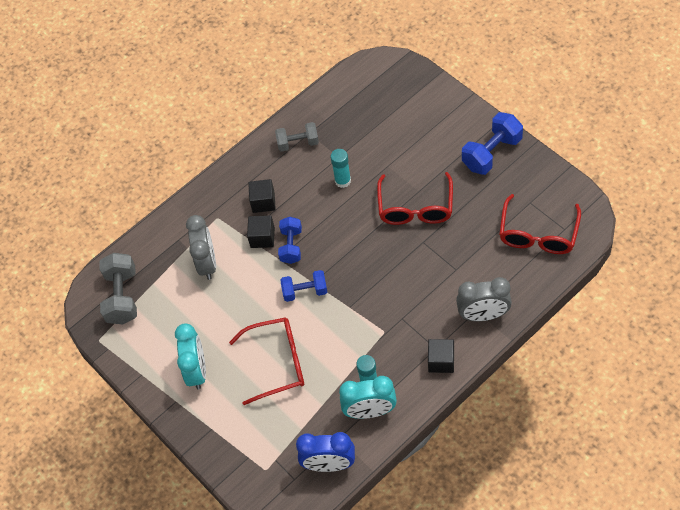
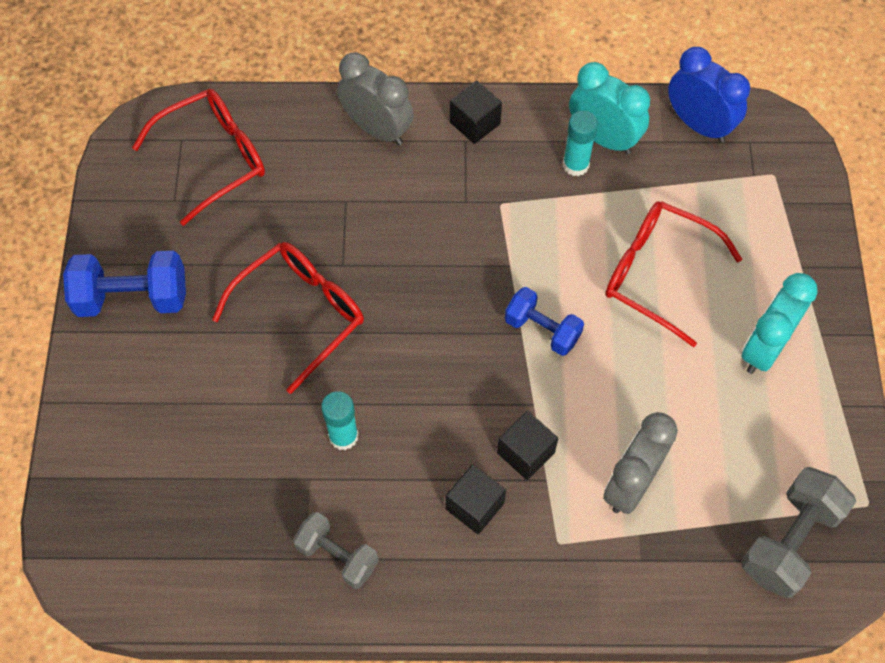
camera: 145 degrees left, 5 degrees up
(291, 246) = (500, 405): blue dumbbell -> none

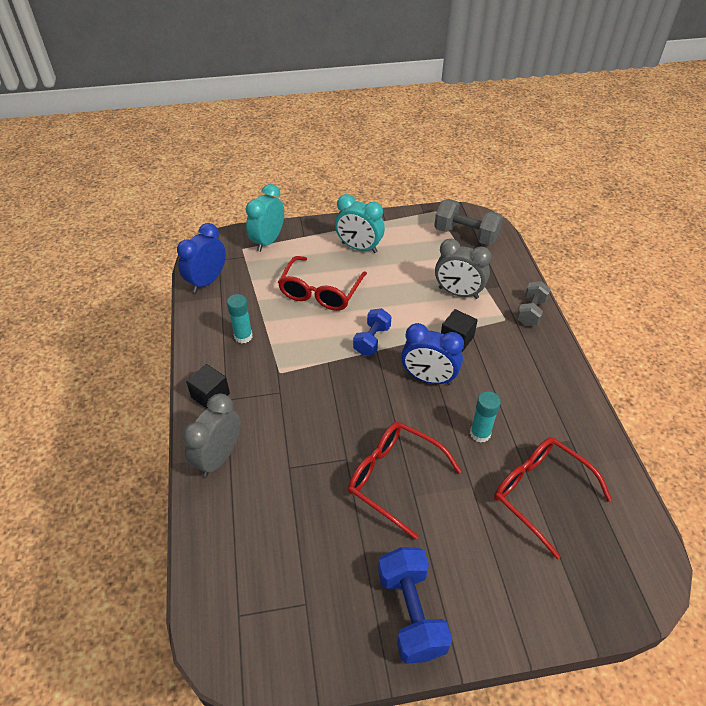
camera: 100 degrees left, 15 degrees down
(214, 158) = (257, 579): red glasses -> red glasses (539, 493)
(337, 556) = (561, 422): grey dumbbell -> grey dumbbell (531, 312)
(454, 392) = (428, 378): none -> blue clock
(474, 506) = (499, 358): black cube -> none
(603, 138) = (220, 324): turquoise clock -> turquoise clock (268, 241)

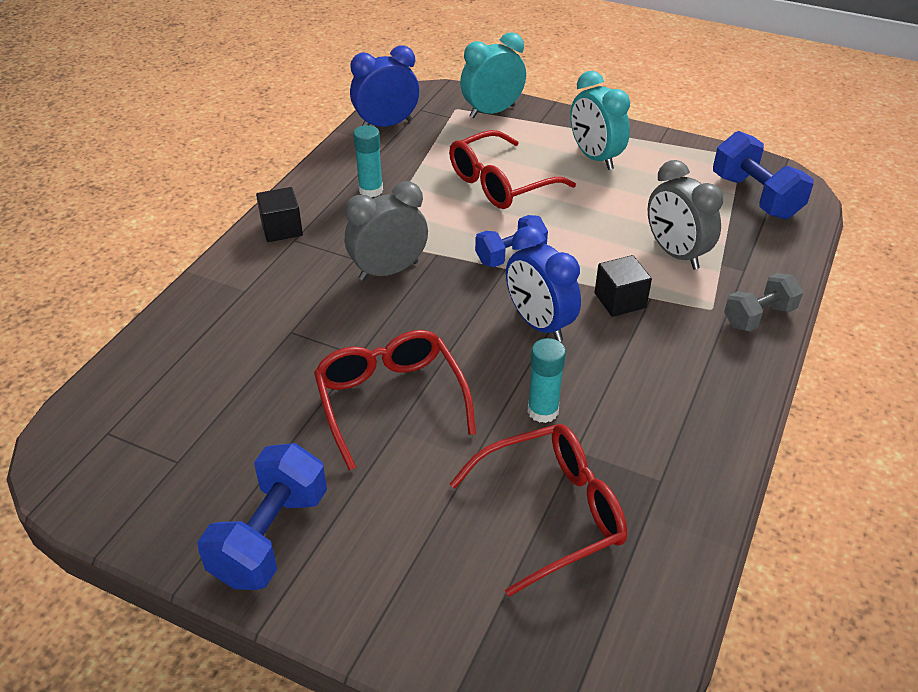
camera: 35 degrees right, 5 degrees down
(219, 457) = (233, 287): grey clock -> grey clock (388, 271)
(466, 235) = (755, 197): grey dumbbell -> blue dumbbell
(539, 493) = (553, 512): red glasses -> red glasses turned 75 degrees clockwise

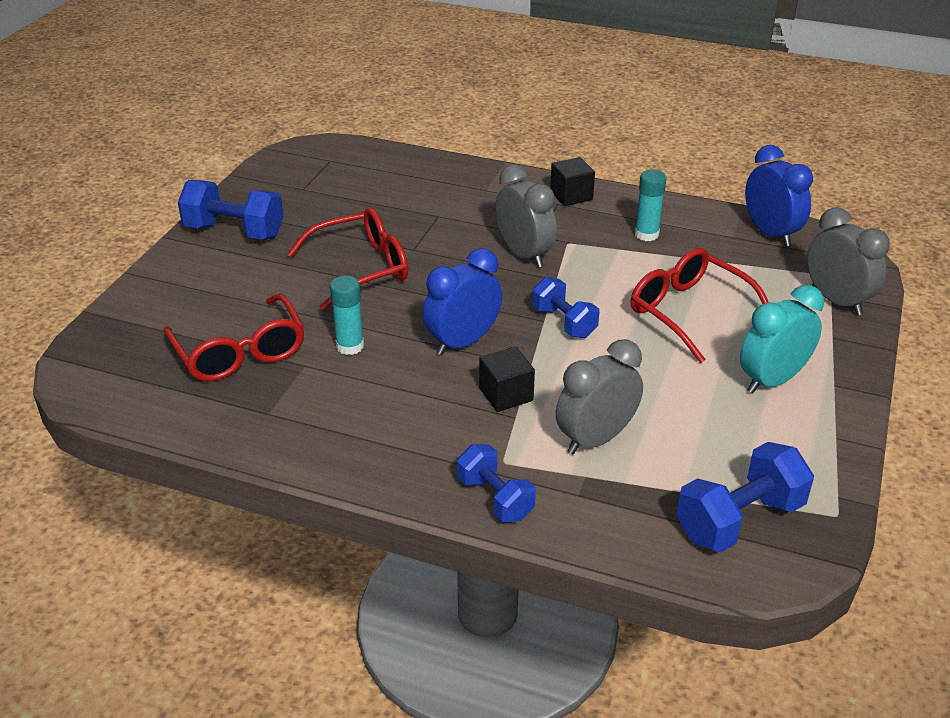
camera: 85 degrees right, 5 degrees down
(492, 112) = (836, 301): turquoise clock -> grey clock
(758, 316) = (495, 498): grey dumbbell -> blue dumbbell

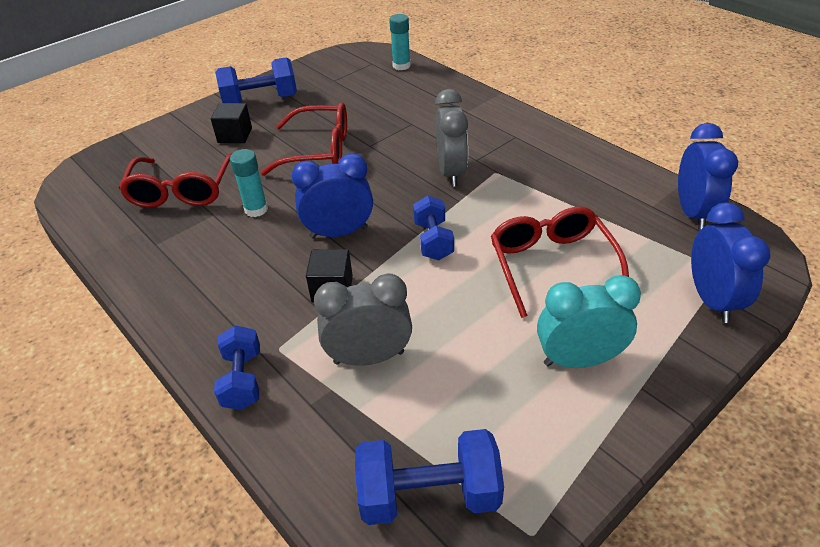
camera: 30 degrees right, 5 degrees up
(234, 231) = (260, 100): blue dumbbell -> blue dumbbell turned 60 degrees counterclockwise
(571, 195) = (532, 132): black cube -> black cube (235, 135)
(646, 234) = (571, 183): turquoise glue stick -> turquoise glue stick (401, 66)
(836, 301) = (711, 300): grey clock -> blue clock

